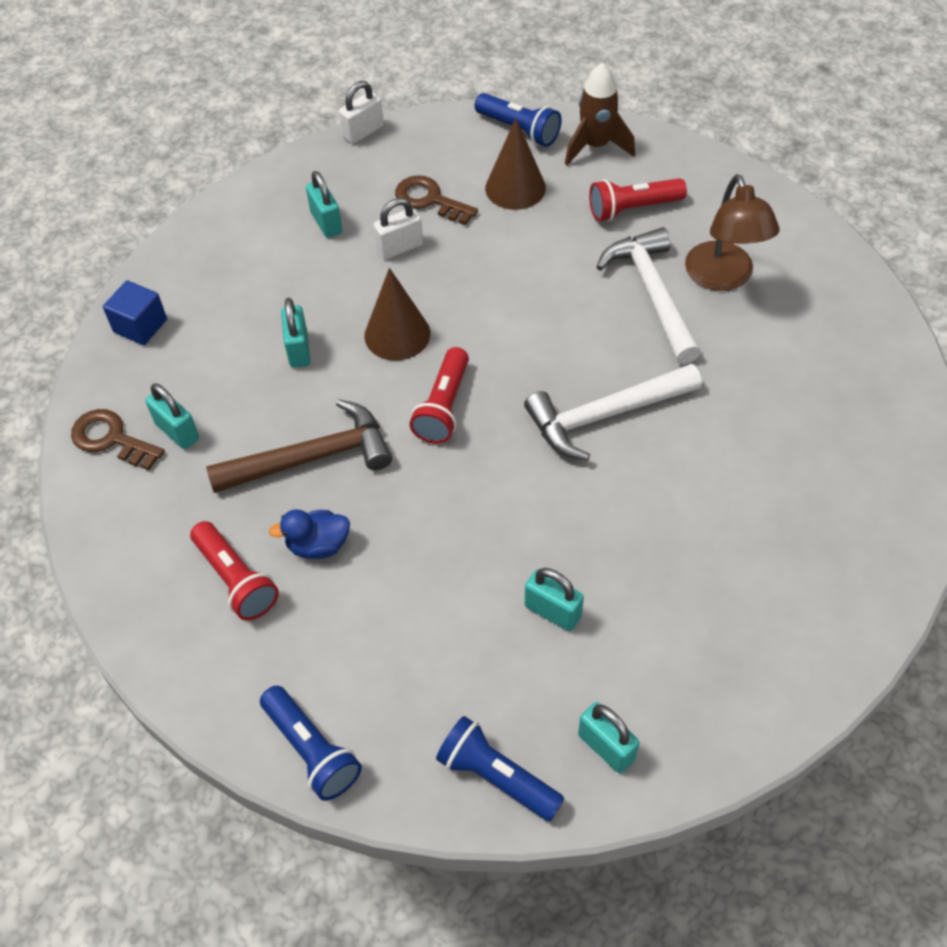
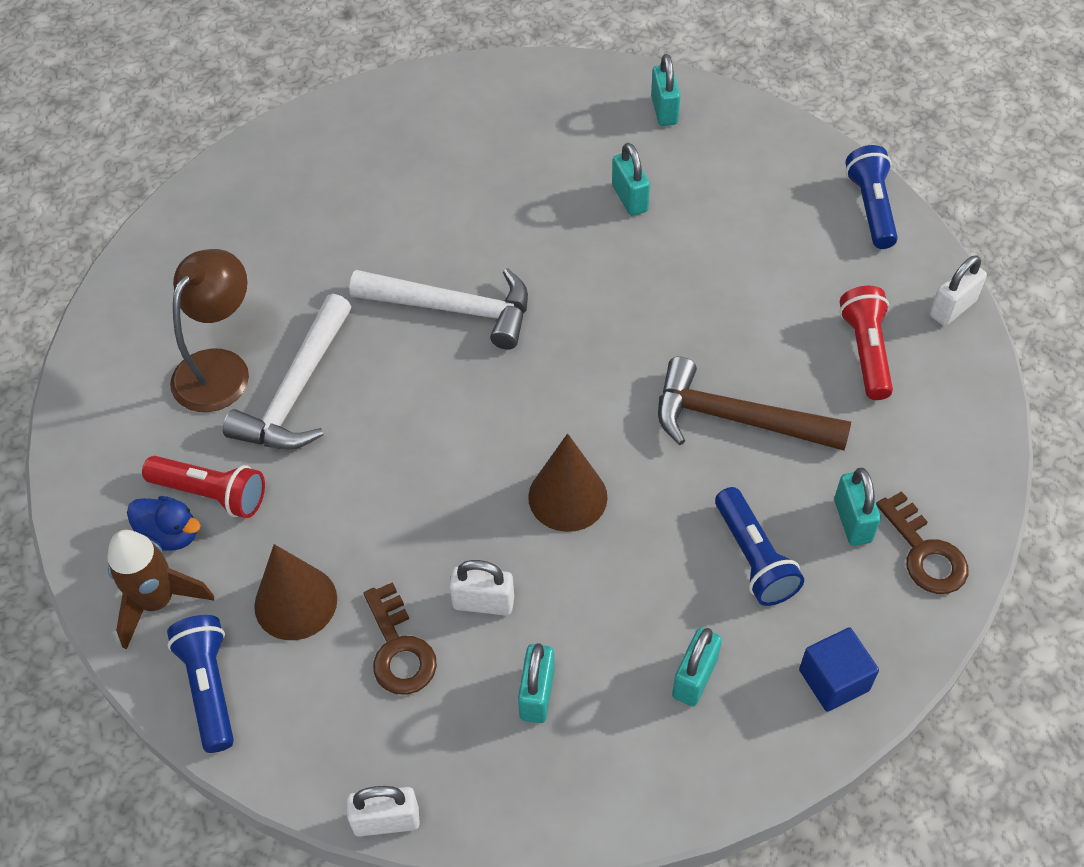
camera: 145 degrees left, 0 degrees up
(175, 674) = (952, 308): none -> white padlock
(298, 349) = (677, 540): turquoise padlock -> turquoise padlock (694, 678)
(318, 545) = (779, 341): blue duck -> blue duck (170, 535)
(443, 407) = (583, 397): red flashlight -> none
(496, 776) = (750, 132): blue flashlight -> blue flashlight (754, 558)

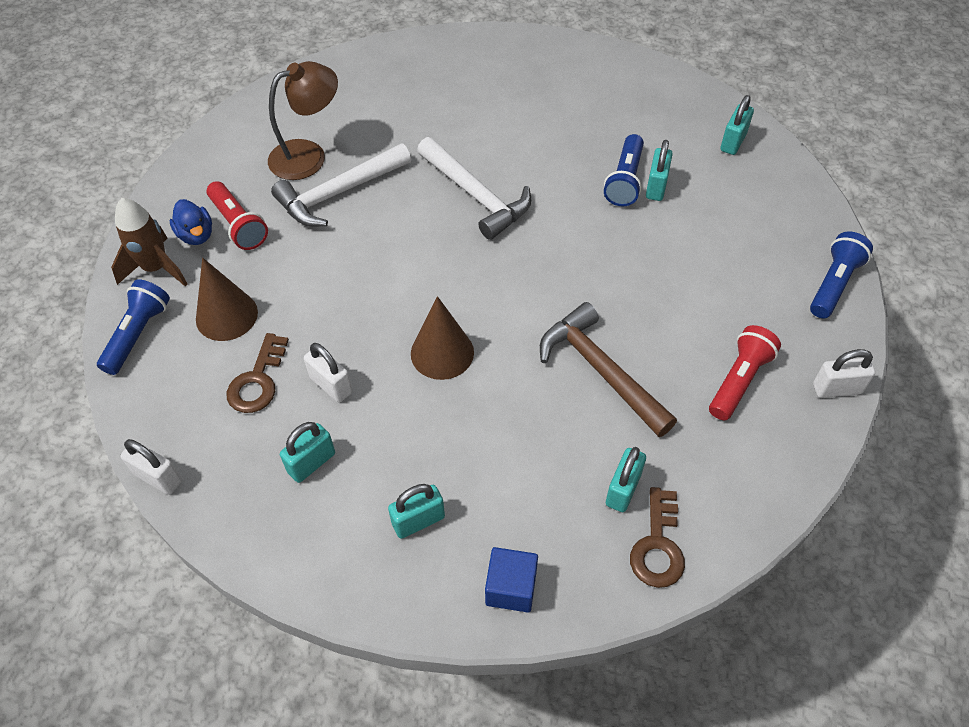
camera: 35 degrees right, 0 degrees up
(754, 558) = (529, 469): blue flashlight -> blue flashlight (625, 180)

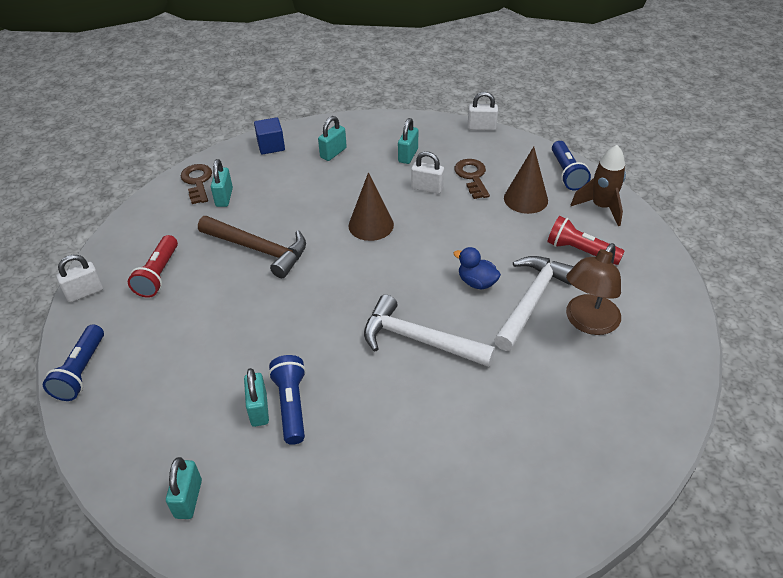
camera: 155 degrees right, 10 degrees down
(196, 235) = (601, 234): blue duck -> blue duck (476, 282)

